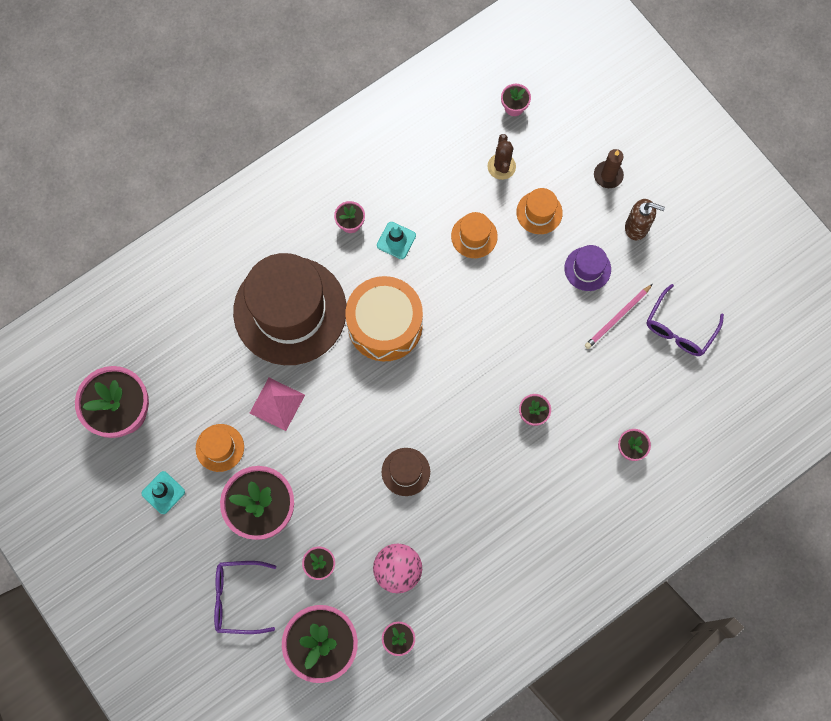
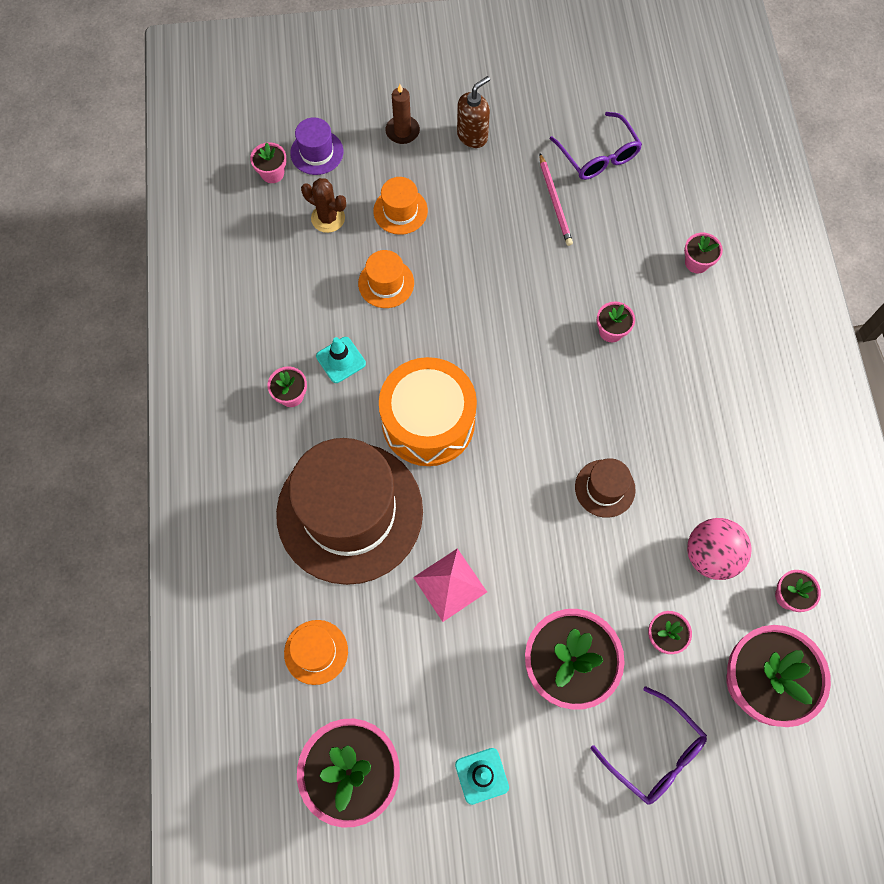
camera: 60 degrees left, 5 degrees down
(220, 447) = (464, 678): orange hat -> orange hat (316, 652)
(237, 598) = (655, 753): purple glasses -> purple glasses turned 75 degrees counterclockwise
(587, 269) = (487, 200): purple hat -> purple hat (317, 152)

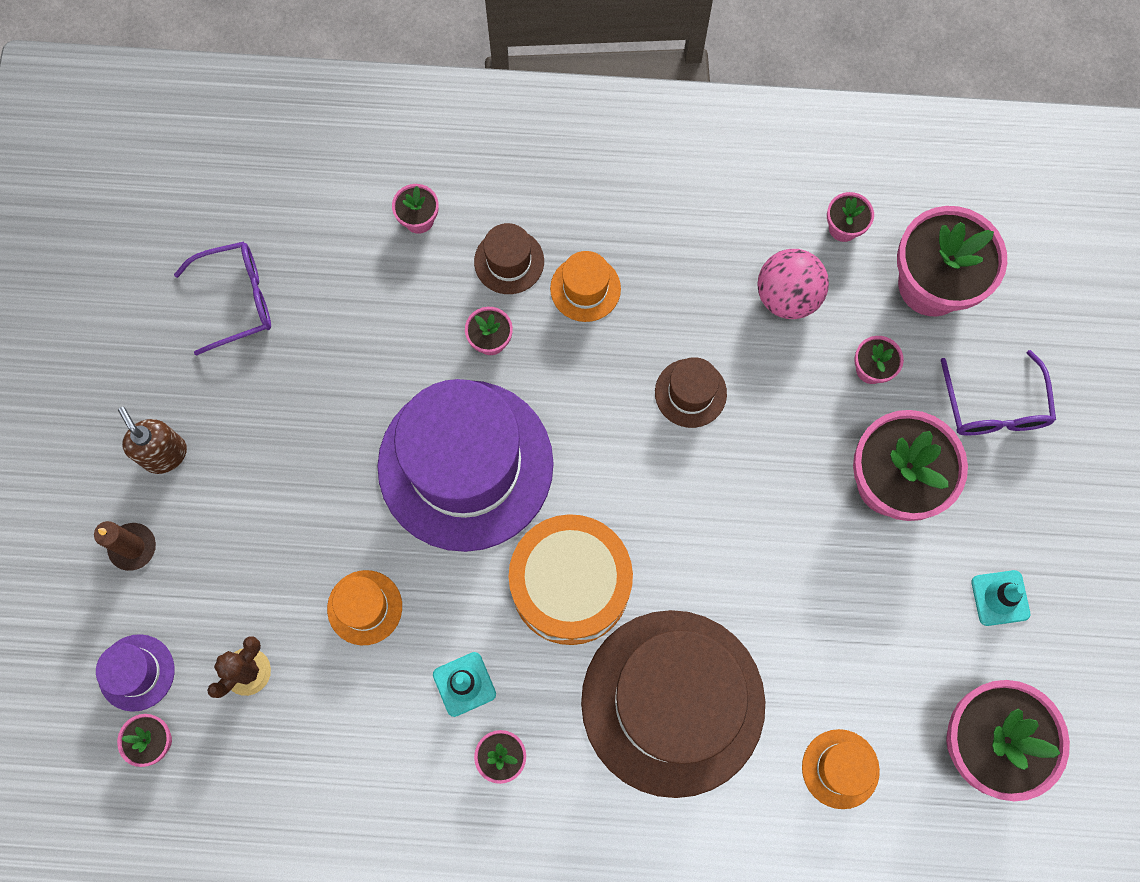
camera: 80 degrees left, 5 degrees up
(400, 211) = (259, 571): orange hat -> orange hat (585, 288)
(450, 584) = (780, 595): pink pyramid -> none
(507, 331) = (465, 465): none -> purple hat
(555, 202) = (293, 368): pink pencil -> none
(655, 753) = (994, 407): purple glasses -> purple glasses turned 120 degrees clockwise
(680, 333) = (509, 261): none -> brown hat

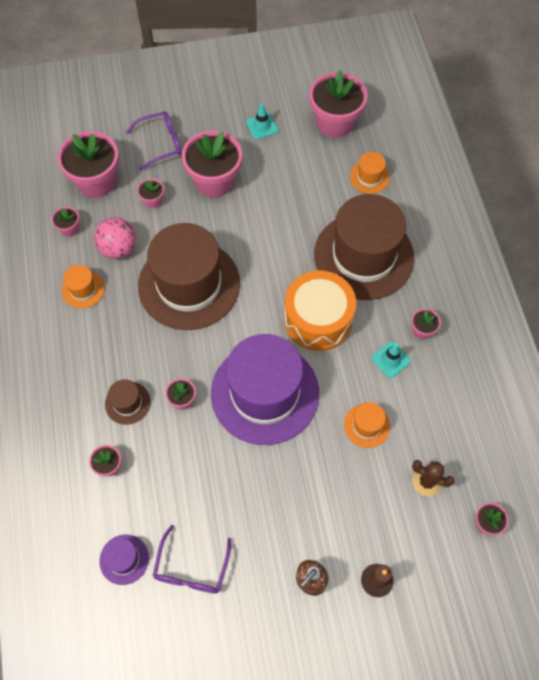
camera: 105 degrees left, 10 degrees down
(136, 672) = (451, 549): purple hat -> purple hat (124, 559)
(237, 300) = (191, 569): purple glasses -> purple glasses turned 135 degrees counterclockwise
(585, 288) = (136, 355): orange hat -> orange hat (83, 289)
(690, 393) = (189, 284): brown hat -> brown hat, size x2.40

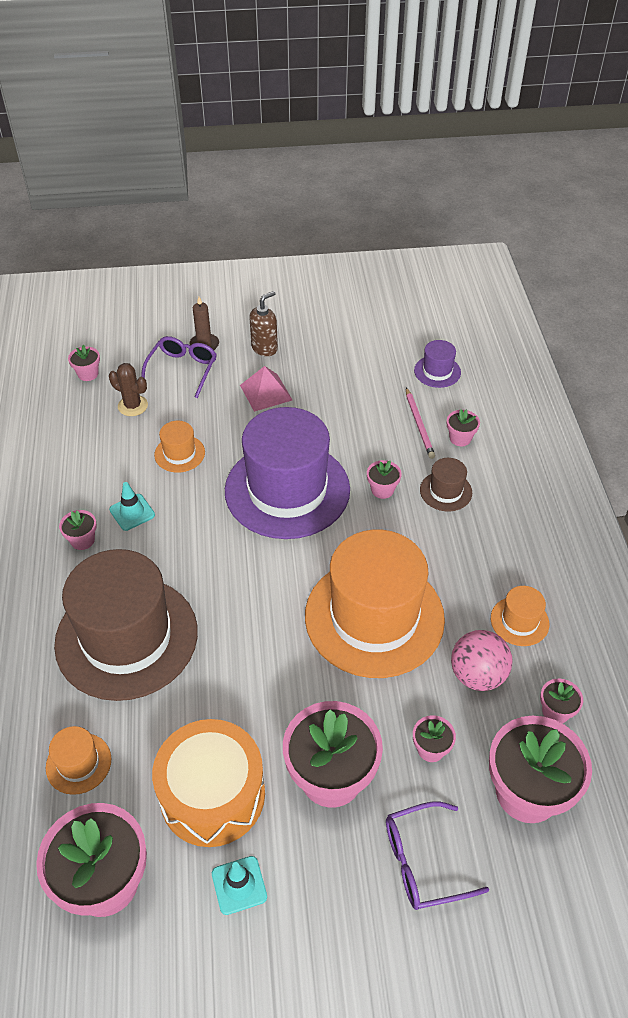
camera: 175 degrees left, 15 degrees down
(147, 480) = (419, 425): none -> pink pencil
(189, 284) = (374, 617): brown hat -> orange hat
(191, 569) = (373, 362): purple glasses -> purple glasses (182, 369)
(299, 512) = (266, 392): none -> pink pyramid
(318, 319) = (209, 561): orange drum -> orange drum (212, 794)

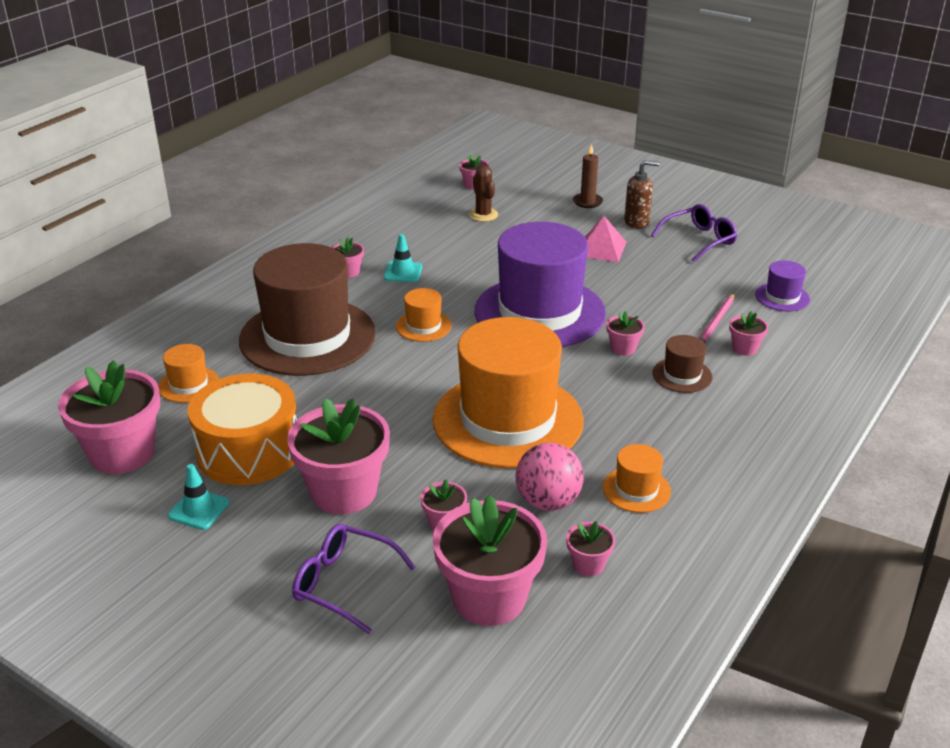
camera: 40 degrees right, 15 degrees down
(179, 453) = (482, 255): orange hat -> orange hat (423, 326)
(182, 369) = (550, 209): purple glasses -> purple glasses (699, 240)

